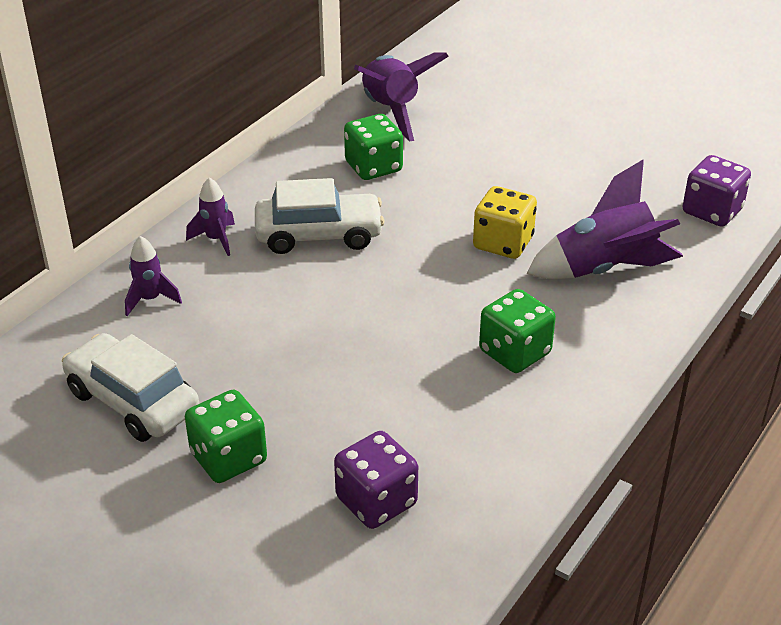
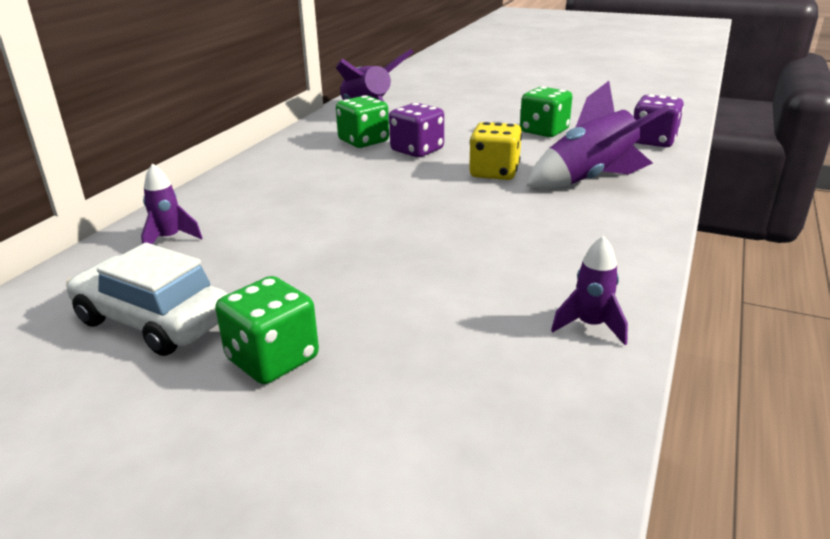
camera: 10 degrees left, 10 degrees down
(216, 239) = (231, 194): purple rocket -> purple rocket (590, 326)
(319, 235) = (328, 182): white car -> none
(376, 501) = (459, 378): purple dice -> purple dice (417, 150)
(514, 352) = (544, 239): green dice -> green dice (544, 131)

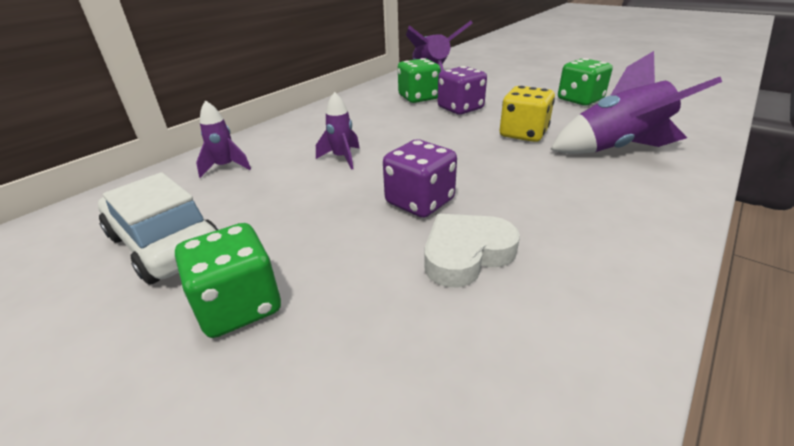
camera: 15 degrees right, 5 degrees up
(473, 289) = (466, 254): none -> white heart
(590, 326) = (587, 325): purple rocket -> purple rocket (342, 158)
(653, 141) = (688, 116): purple dice -> purple dice (419, 202)

